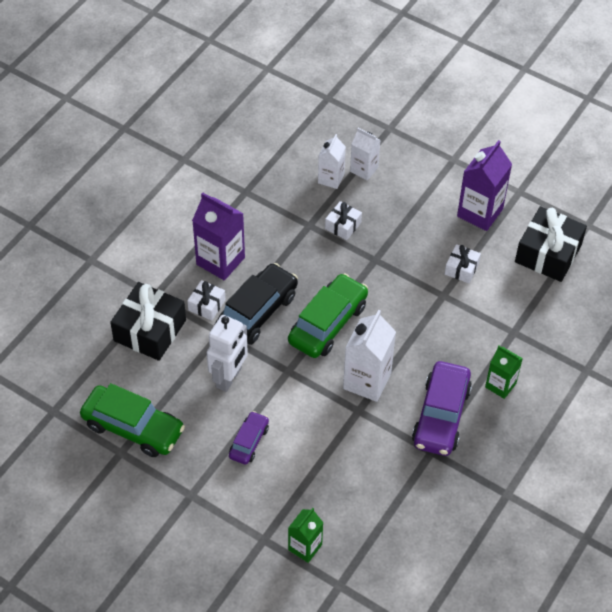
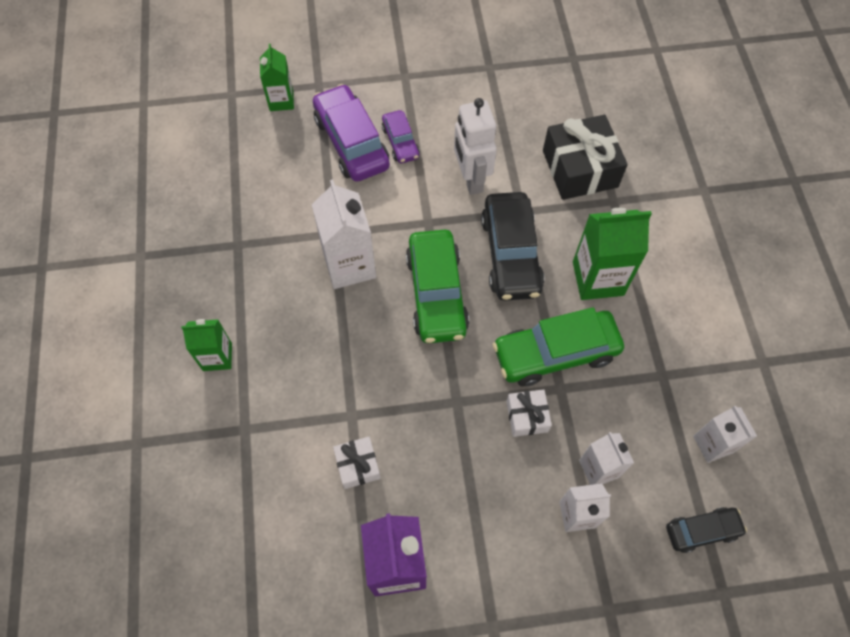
camera: 140 degrees right, 10 degrees up
(133, 428) = (501, 89): green car -> green car (555, 353)
(207, 305) = (560, 227): white gift -> none
(220, 261) = (598, 278): purple carton -> green carton
(258, 147) = (713, 444): none -> white carton
(309, 123) = (702, 531): none -> black car
(441, 416) = (253, 283): purple car -> purple car (351, 142)
(548, 253) = (275, 570): black gift -> none

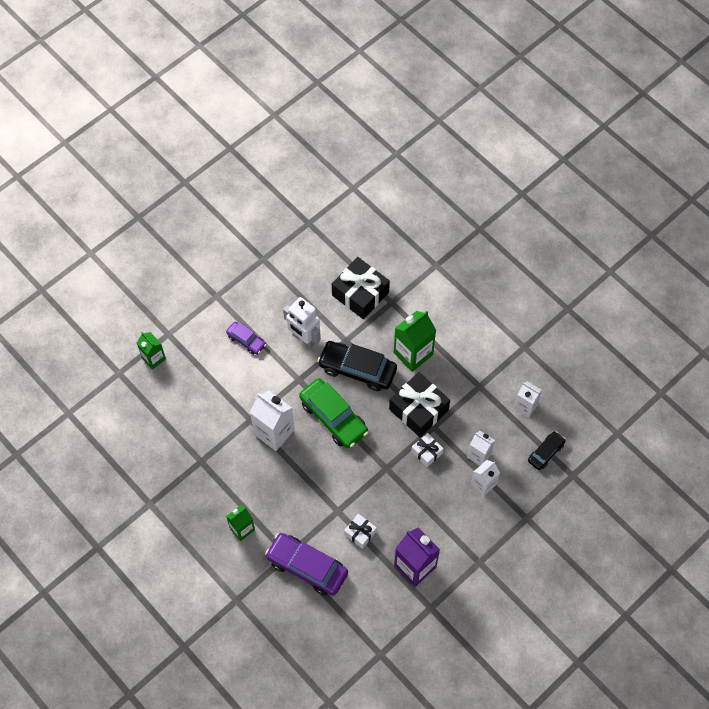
camera: 35 degrees left, 0 degrees up
(351, 142) = (217, 358): purple car -> purple car (307, 567)
(510, 254) = (357, 369): black car -> black car turned 150 degrees clockwise
(555, 353) = (418, 409): green car -> black gift

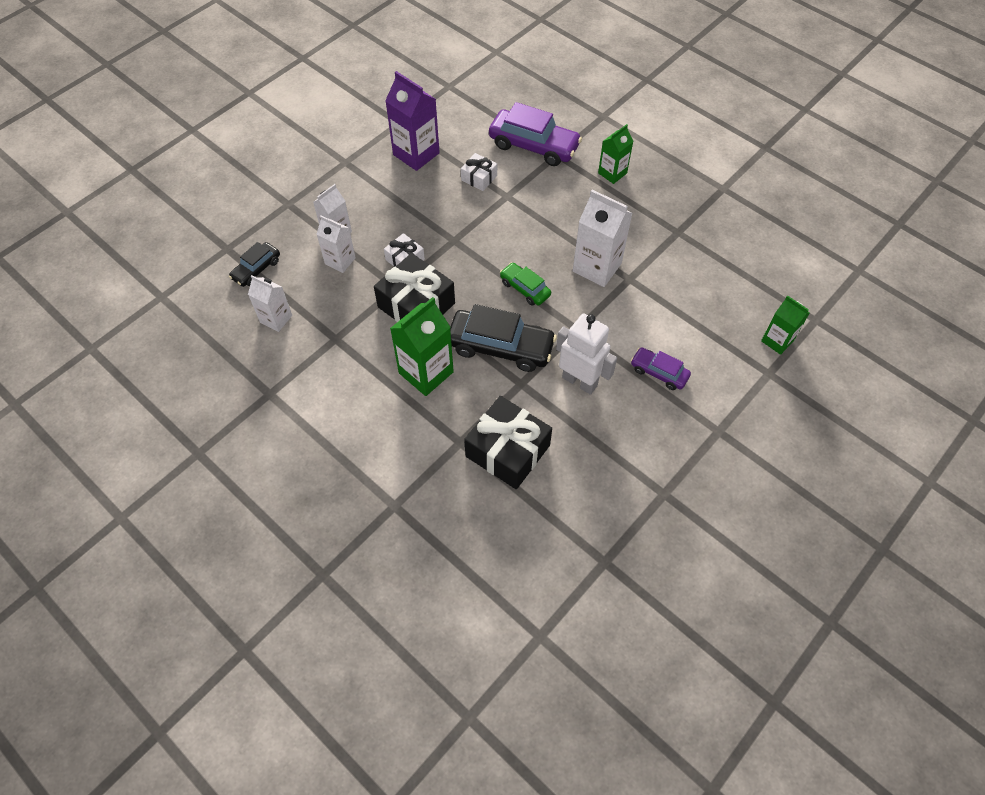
camera: 175 degrees right, 5 degrees down
(333, 417) = (525, 288): green car -> green car, size x0.55

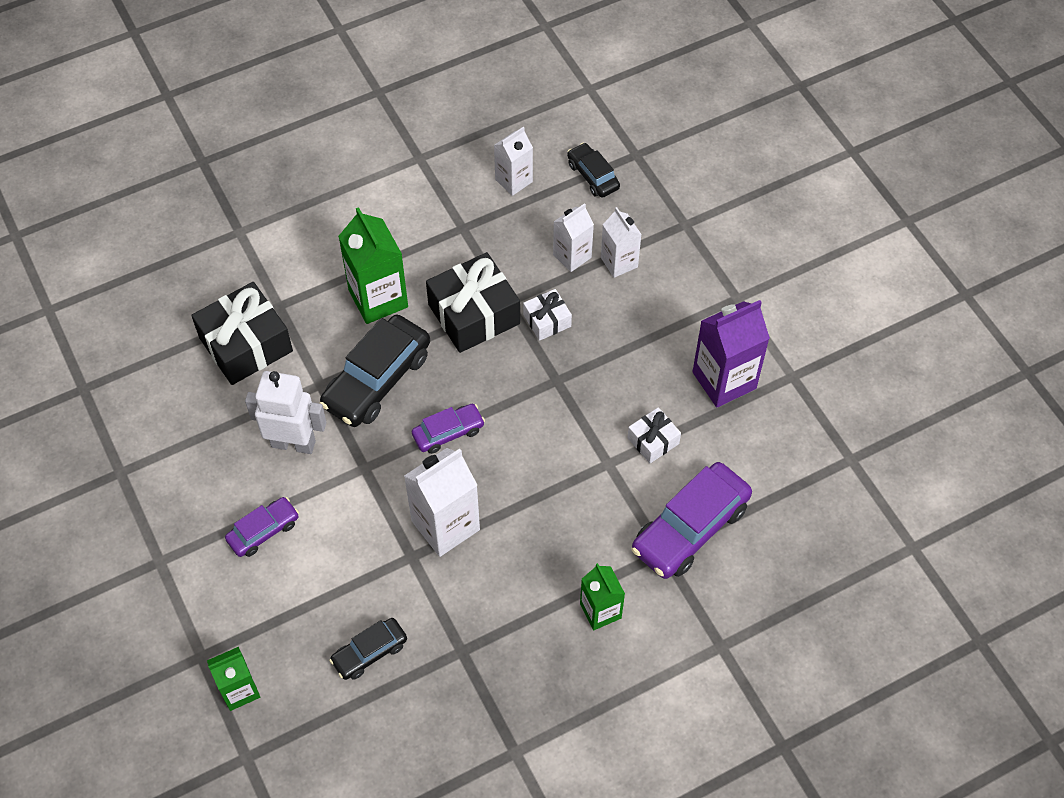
camera: 110 degrees right, 0 degrees up
(525, 288) = (448, 432): green car -> purple car
(580, 381) = (293, 443): white robot -> white robot turned 135 degrees counterclockwise
(708, 278) = (369, 652): none -> black car

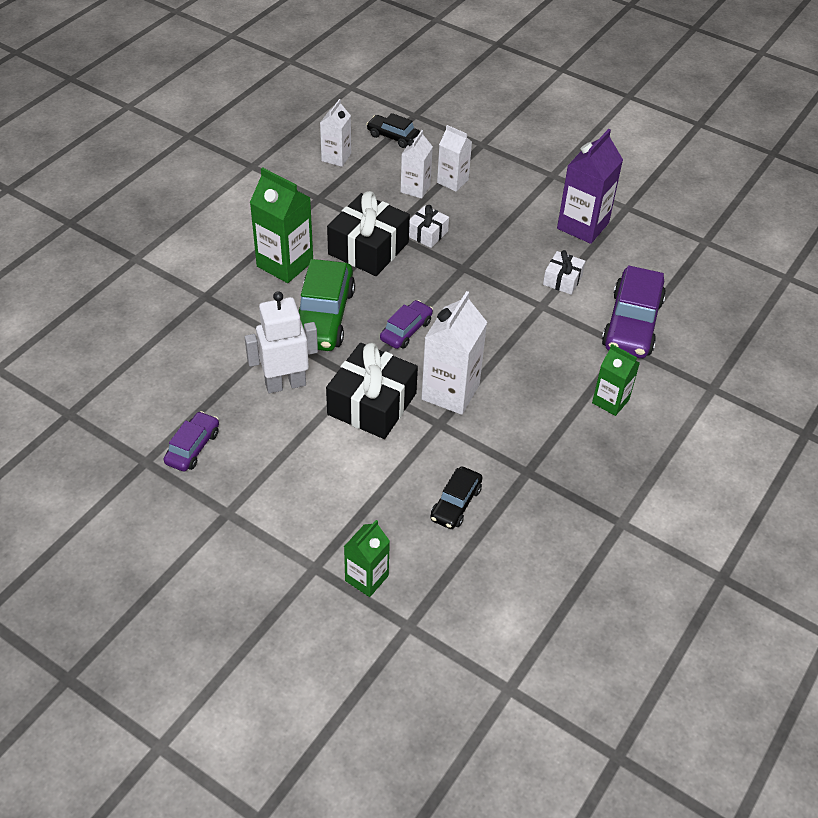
camera: 30 degrees left, 10 degrees down
(246, 344) = (195, 331): black gift -> black gift (372, 404)
(263, 531) = (304, 454): purple car -> purple car (193, 447)
(377, 380) = (323, 317): black car -> green car

